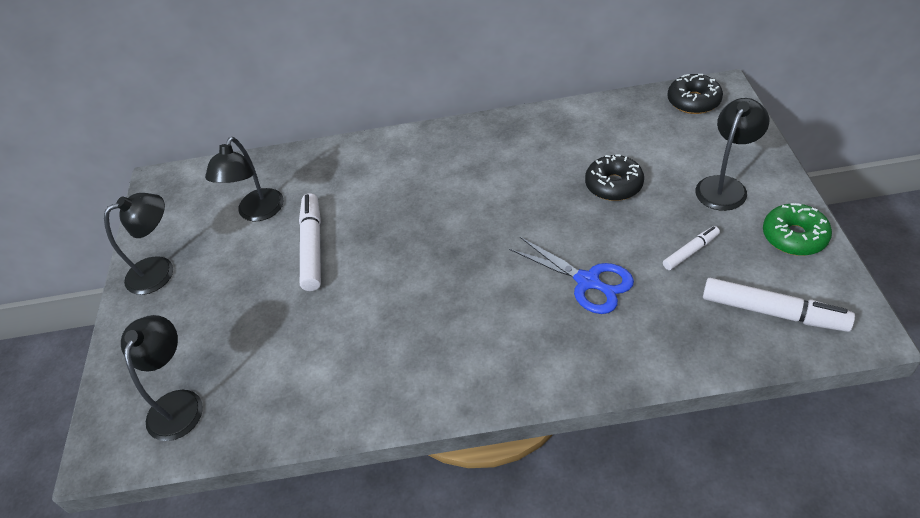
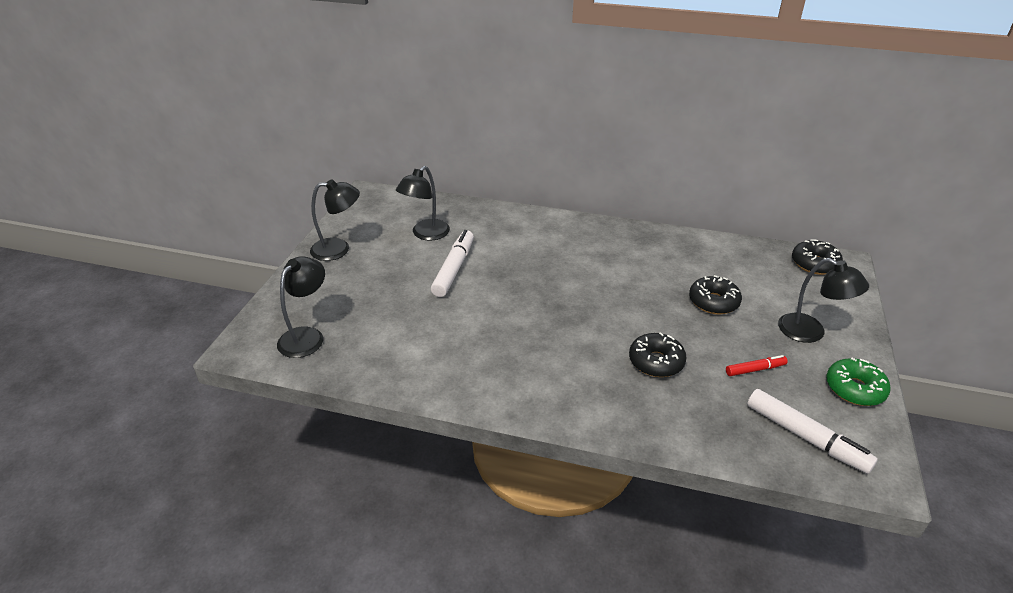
camera: 15 degrees right, 10 degrees down
(588, 281) = (656, 362): blue scissors -> black donut
(690, 251) = (755, 369): white marker -> red marker
(725, 186) = (810, 332): black lamp -> black lamp turned 75 degrees clockwise

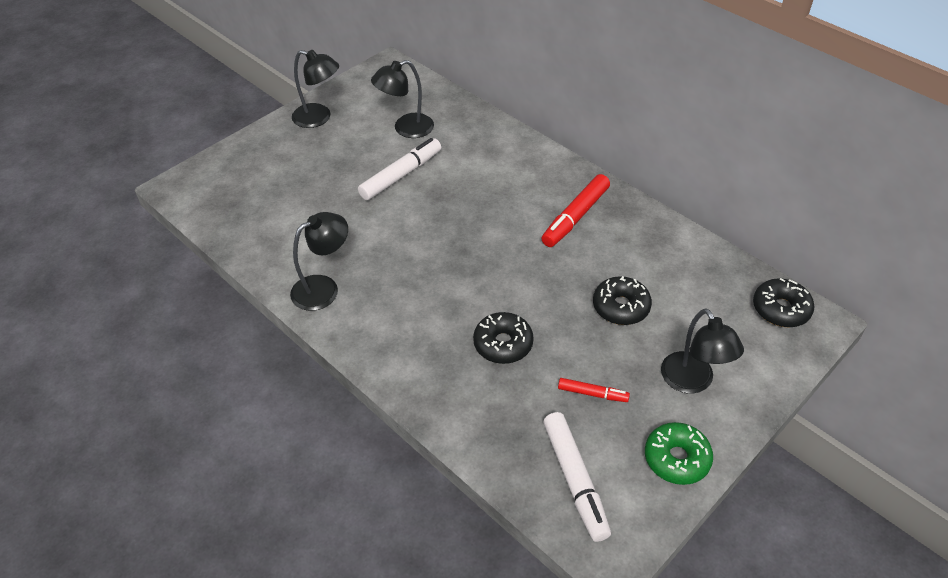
camera: 30 degrees right, 10 degrees up
(307, 336) = (231, 195): black lamp -> black lamp (324, 288)
(621, 253) = (575, 217): none -> red marker

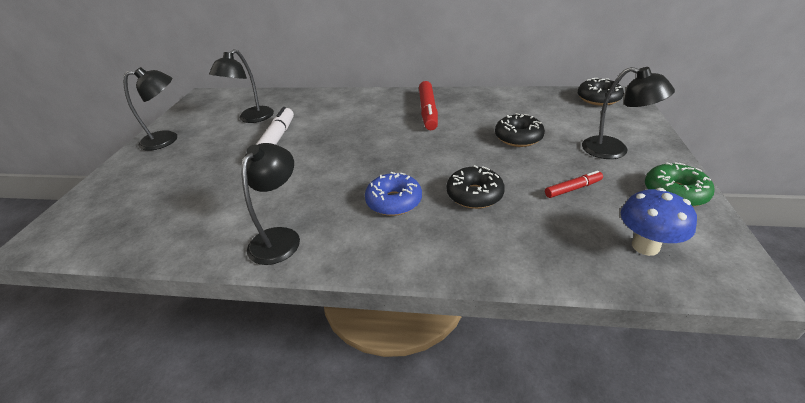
camera: 35 degrees left, 10 degrees down
(433, 308) = (394, 201): none -> blue donut
(575, 480) = (645, 246): white marker -> blue mushroom

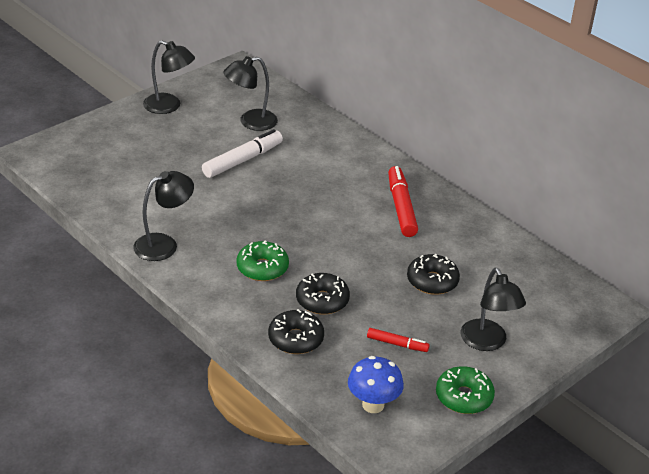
camera: 35 degrees right, 0 degrees up
(394, 201) = (262, 268): blue donut -> green donut
(428, 111) = (401, 207): red marker -> red marker turned 135 degrees clockwise
(598, 98) = (576, 295): black donut -> black donut (295, 339)

